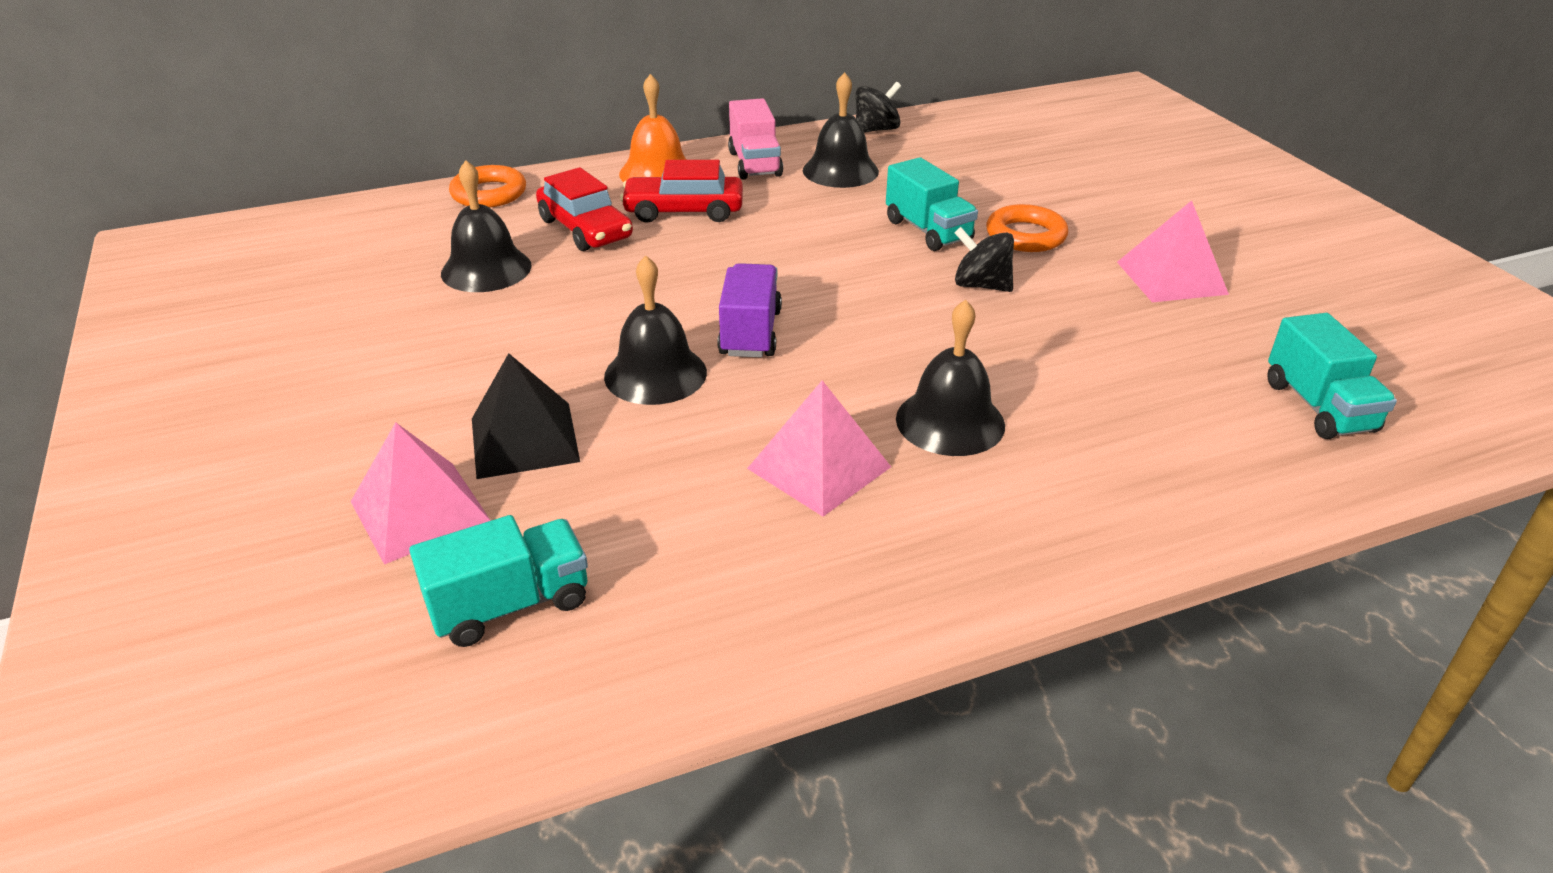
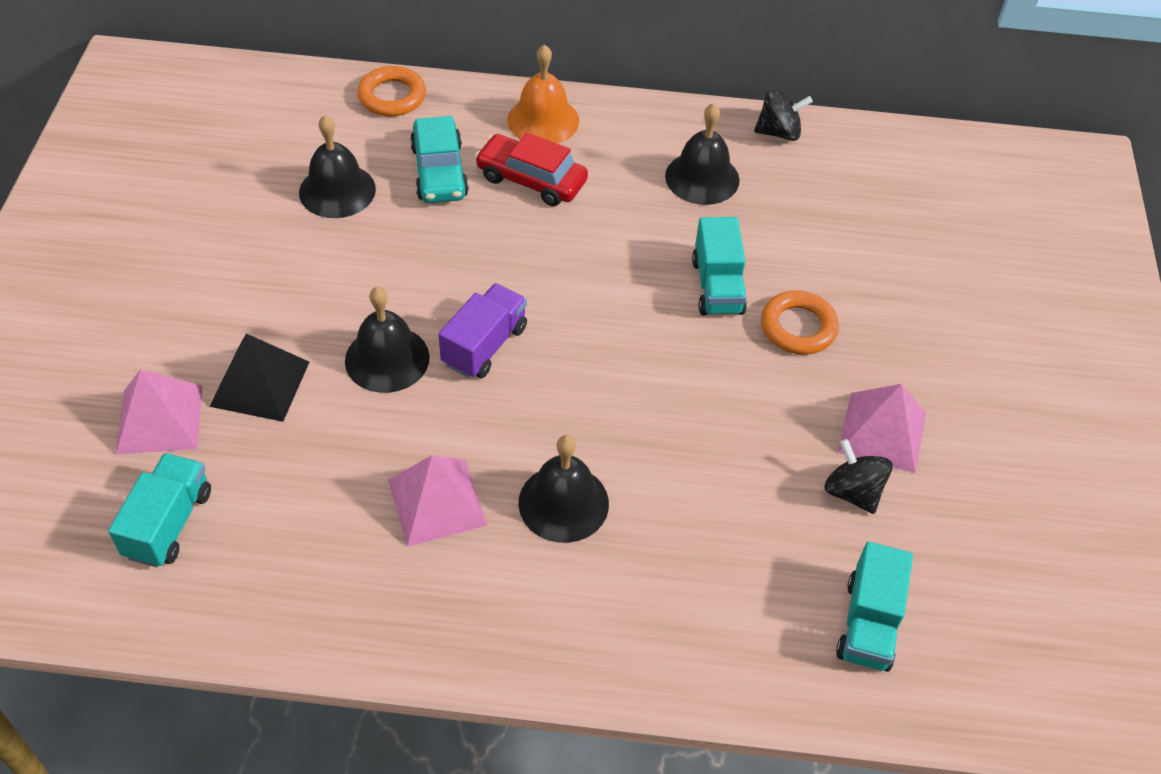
camera: 25 degrees right, 15 degrees up
(510, 605) = (169, 523): turquoise truck -> turquoise truck turned 75 degrees counterclockwise
(585, 229) = (439, 171): red car -> turquoise car
(755, 164) = (633, 140): pink truck -> none
(981, 285) = (708, 371): black spinning top -> black spinning top (852, 492)

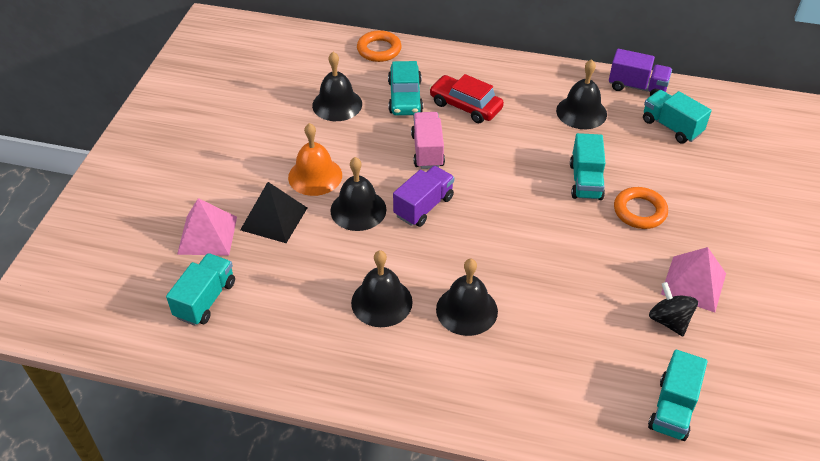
camera: 10 degrees right, 5 degrees down
(437, 502) = (381, 302): pink pyramid -> black bell
(481, 256) = (427, 151): none -> pink truck
(543, 120) = (477, 70): orange bell -> orange bell (315, 176)
(779, 132) = (637, 87): black spinning top -> purple truck
(832, 192) = (671, 127): none -> turquoise truck

